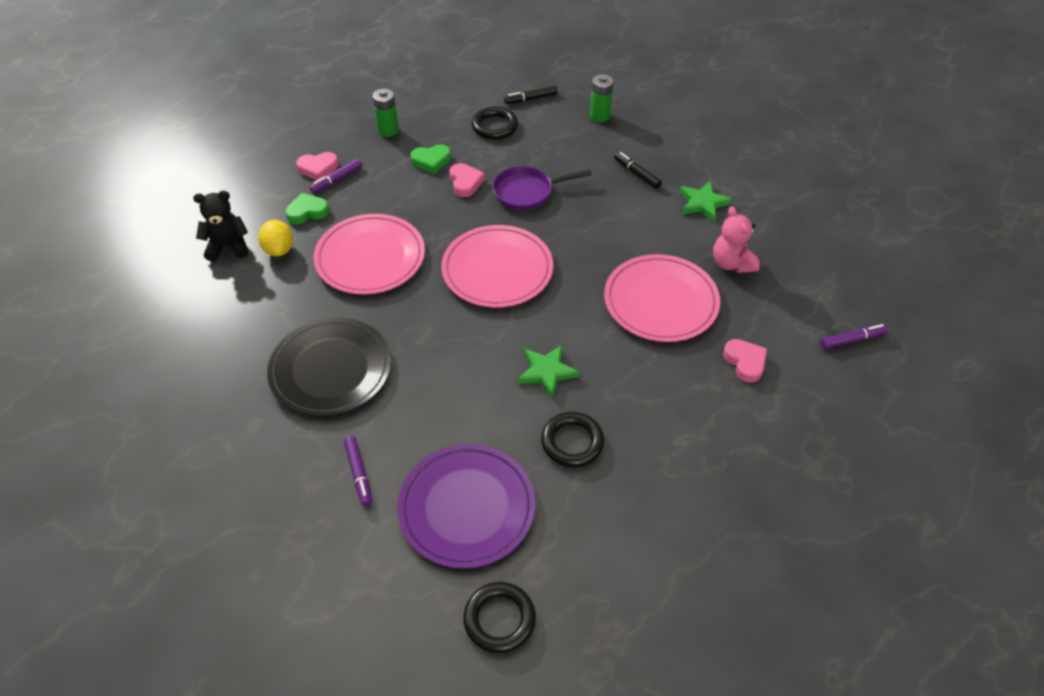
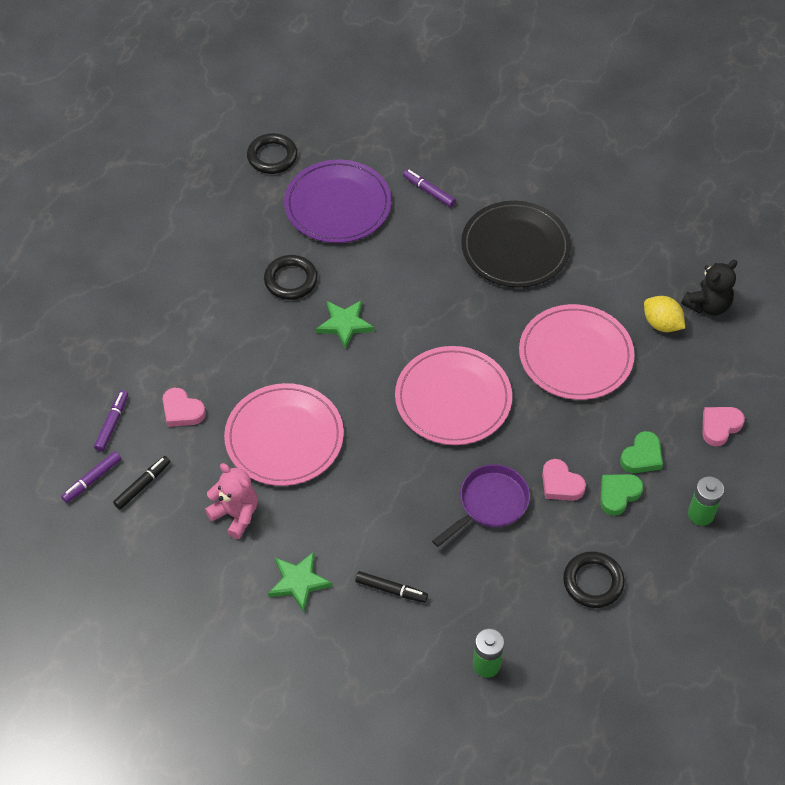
camera: 150 degrees right, 5 degrees up
(307, 212) = (677, 373): green heart -> green heart (642, 456)
(337, 179) = (688, 423): purple marker -> purple marker (112, 424)
(531, 99) = (586, 652): black marker -> black marker (142, 485)

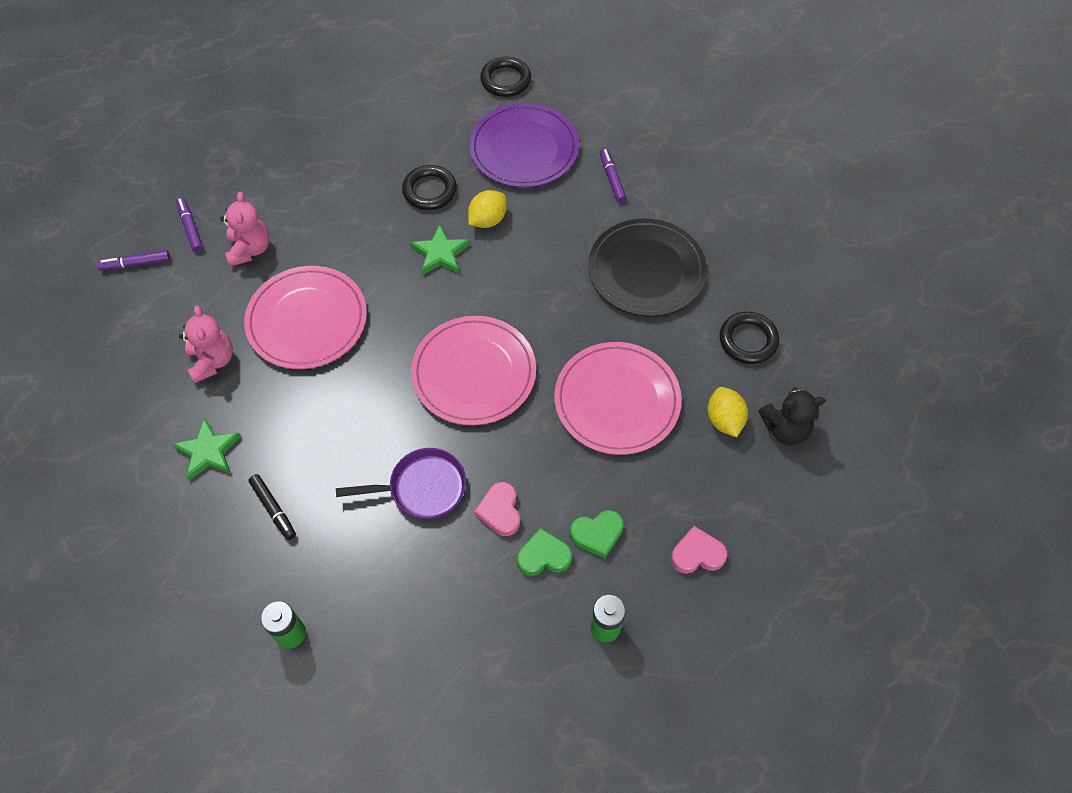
camera: 35 degrees right, 5 degrees up
(112, 424) = (190, 228): purple marker -> purple marker turned 75 degrees counterclockwise
(142, 485) = (167, 291): black marker -> none
(182, 411) = (250, 249): pink heart -> pink teddy bear
(359, 277) = (488, 220): none -> yellow lemon
(593, 582) = (449, 623): black ring -> black ring (748, 340)

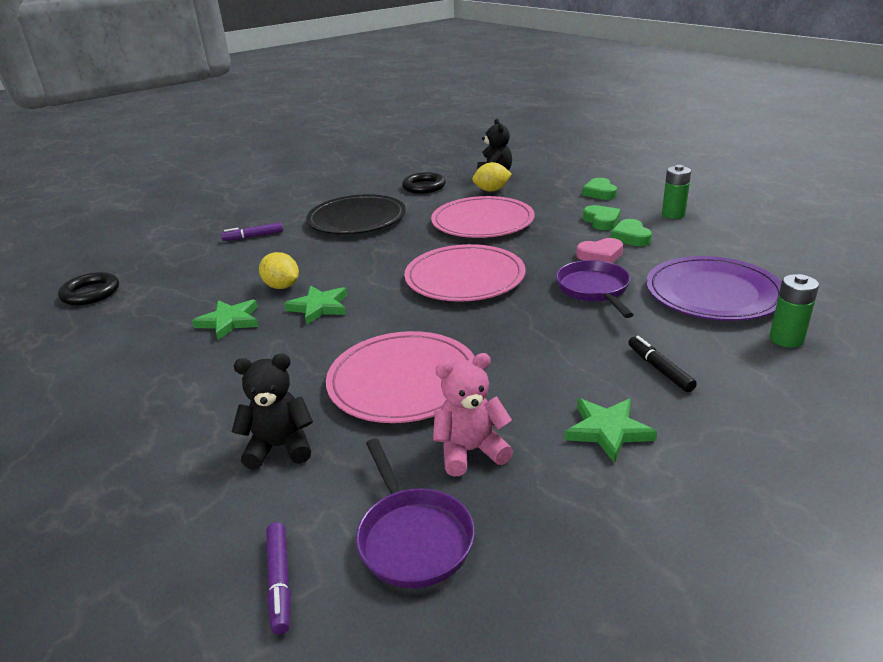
camera: 90 degrees left, 30 degrees down
(146, 326) = (413, 538): none -> purple pan
(190, 228) = (218, 521): purple marker -> none
(250, 249) = (280, 447): pink teddy bear -> black teddy bear
(273, 509) = (659, 369): black marker -> black marker turned 75 degrees counterclockwise
(429, 191) = (229, 321): black ring -> green star
(524, 149) = (195, 276): purple plate -> purple plate (713, 293)
(697, 554) = (599, 193): pink heart -> green heart

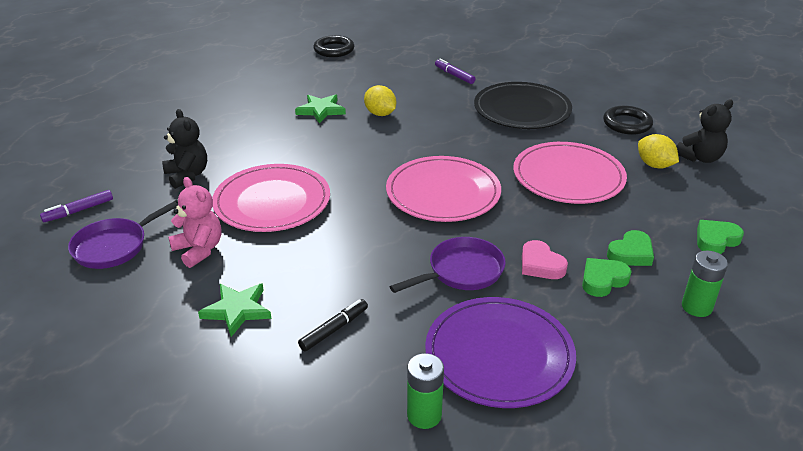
camera: 65 degrees right, 5 degrees up
(282, 286) = (380, 114): yellow lemon -> yellow lemon turned 60 degrees counterclockwise
(319, 307) = (357, 138): green star -> none

